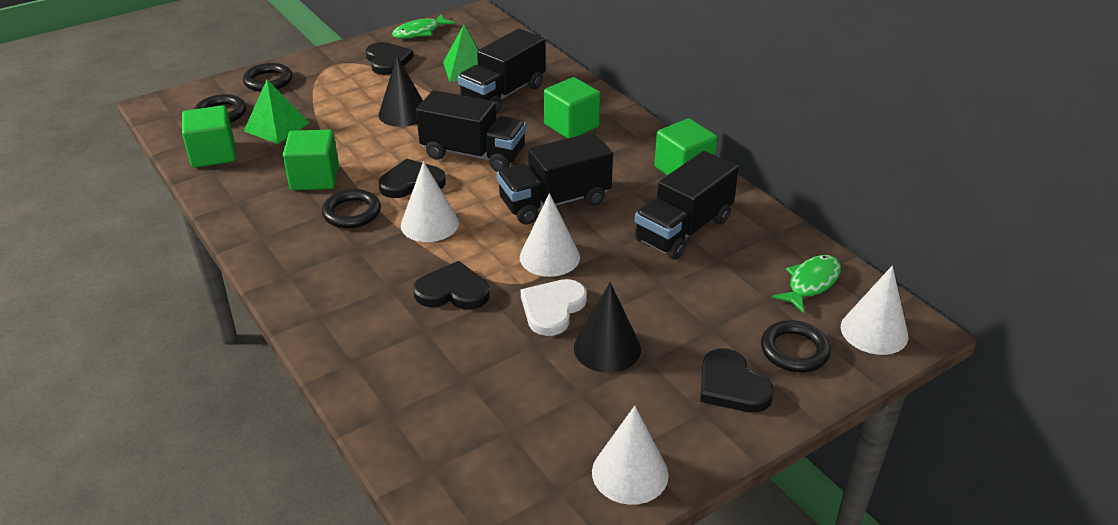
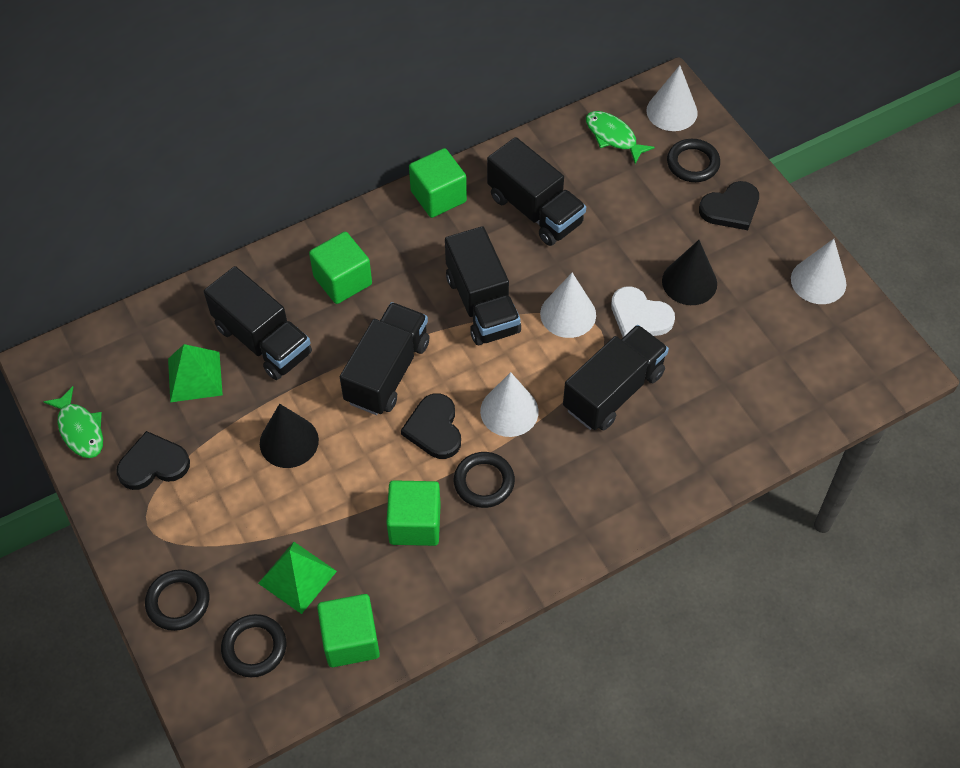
camera: 85 degrees left, 20 degrees up
(453, 291) = (613, 391): black heart -> black truck

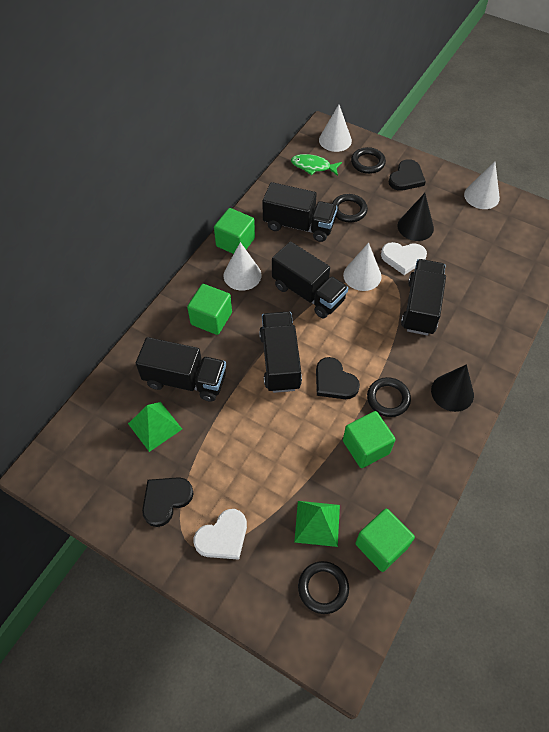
camera: 30 degrees left, 0 degrees up
(80, 429) = (96, 503): green fish -> none
(178, 602) = (249, 586): black ring -> black ring (349, 210)
(186, 536) = (223, 537): none -> white heart
(289, 441) = (248, 436): black cone -> black cone (452, 392)
(509, 411) = (371, 348): white cone -> white cone (242, 275)

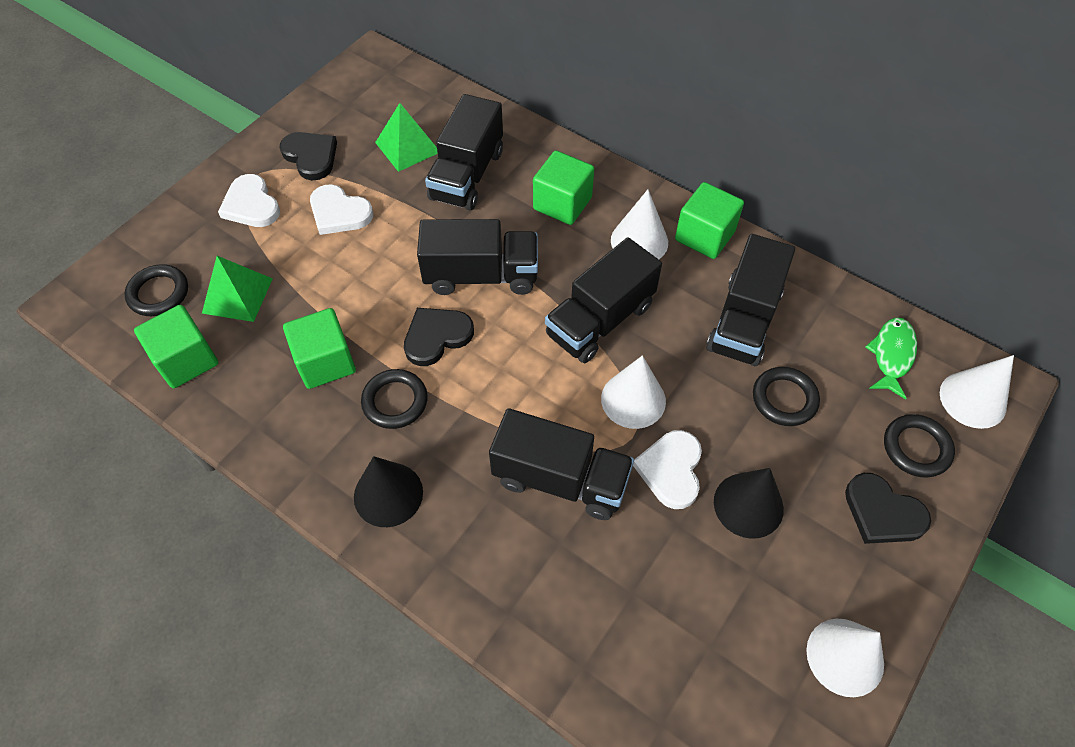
camera: 95 degrees right, 0 degrees up
(228, 464) = (339, 213): none -> white heart

